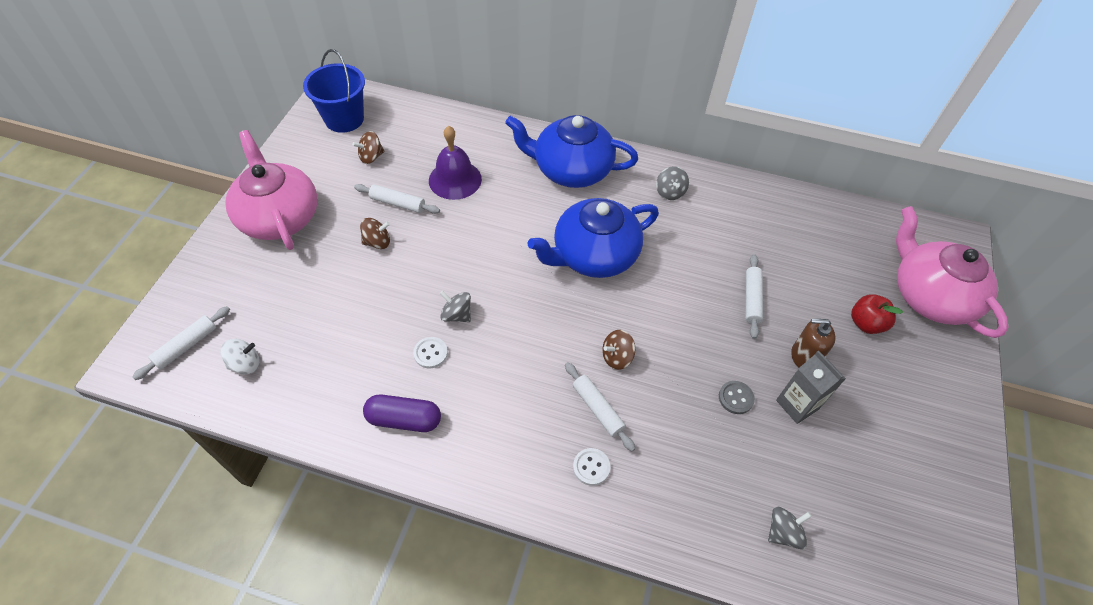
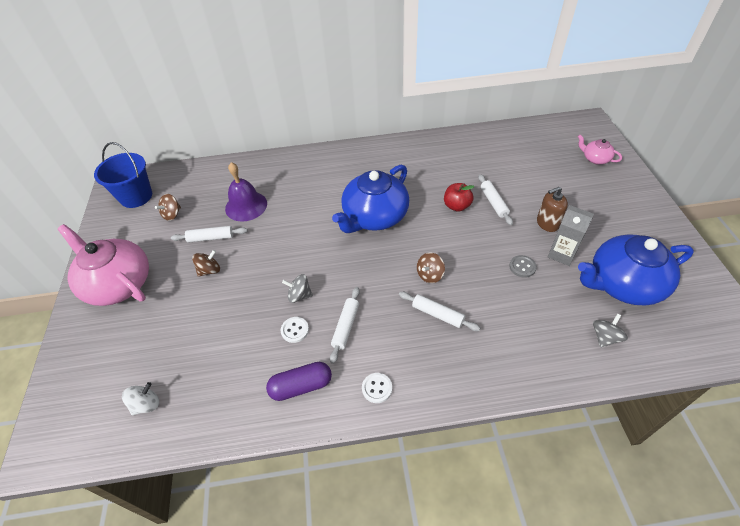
camera: 20 degrees left, 5 degrees down
(186, 346) = (85, 414): white rolling pin -> white rolling pin (346, 326)
(571, 169) = (326, 169): blue teapot -> blue teapot (623, 284)
(591, 467) = (457, 355): white button -> white button (377, 388)
(670, 192) = (401, 159): grey spinning top -> none
(866, 323) = (570, 189): red apple -> red apple (457, 206)
(929, 296) = (595, 159): pink teapot -> pink teapot, size x0.46

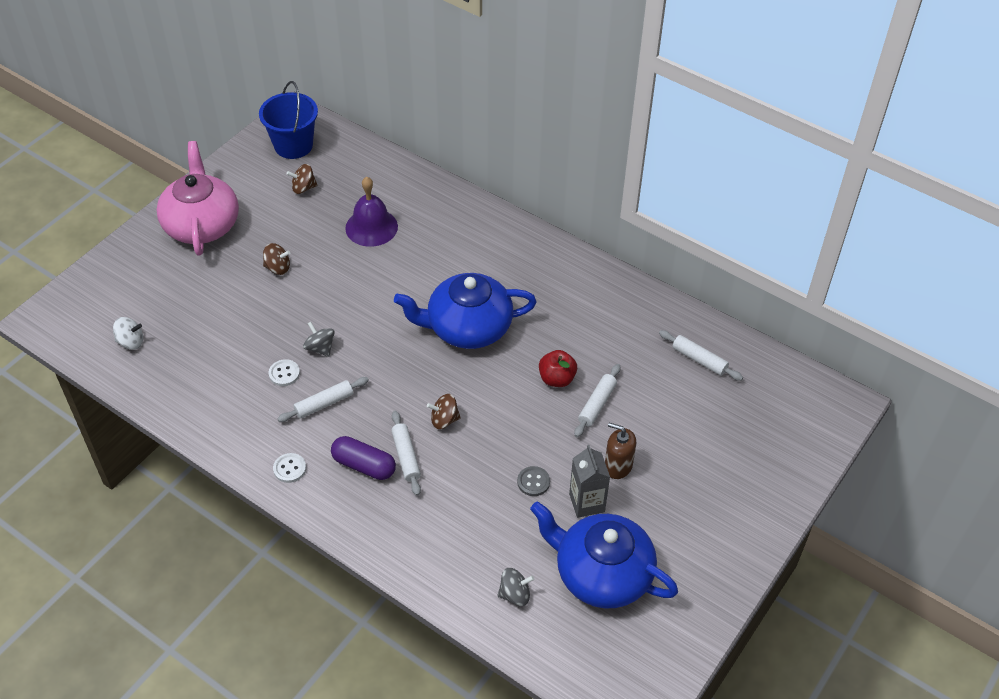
camera: 40 degrees right, 0 degrees up
(211, 238) = (310, 237): white rolling pin -> white rolling pin (699, 360)
(301, 386) = (240, 420): purple capsule -> purple capsule (364, 465)
(595, 159) = (777, 447): pink teapot -> none

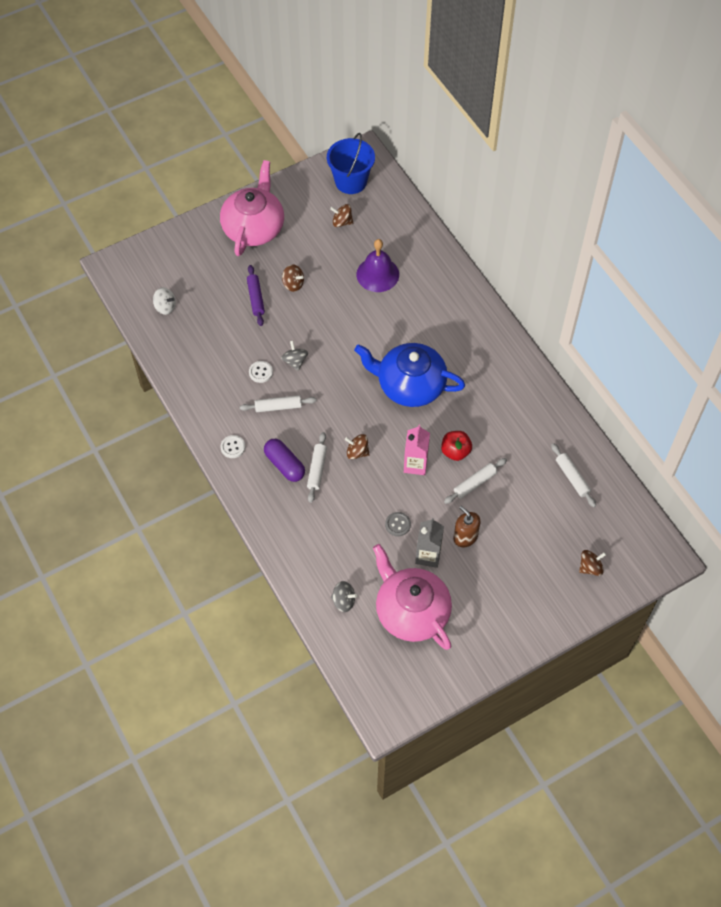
camera: 25 degrees right, 10 degrees up
(240, 297) = (256, 298): none -> purple rolling pin
(519, 409) = (415, 464): none -> pink carton
(601, 574) = (411, 611): blue teapot -> pink teapot
(773, 446) = (590, 567): none -> brown spinning top

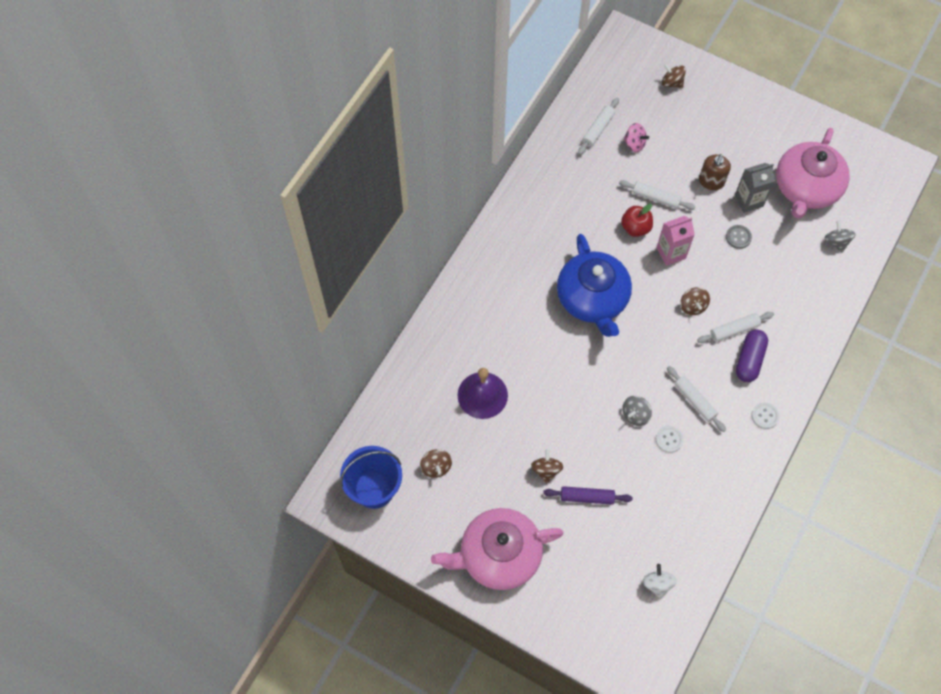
camera: 120 degrees left, 5 degrees up
(256, 298) = (587, 497): purple rolling pin -> purple rolling pin turned 45 degrees clockwise
(540, 498) = (634, 144): none -> pink spinning top

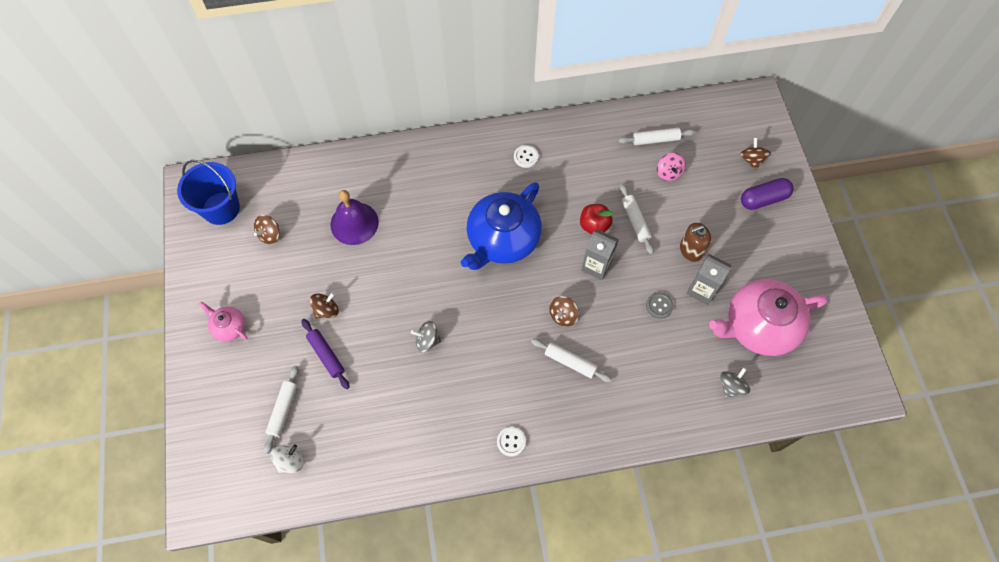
camera: 50 degrees right, 0 degrees up
(498, 555) = (229, 327): pink teapot -> pink teapot, size x0.46
(669, 439) = (426, 381): white button -> white button (526, 157)
(671, 253) = (596, 266): pink carton -> grey carton
(695, 401) = (478, 376): white rolling pin -> white rolling pin (283, 410)
(749, 360) = (553, 393): purple capsule -> purple capsule (763, 199)

